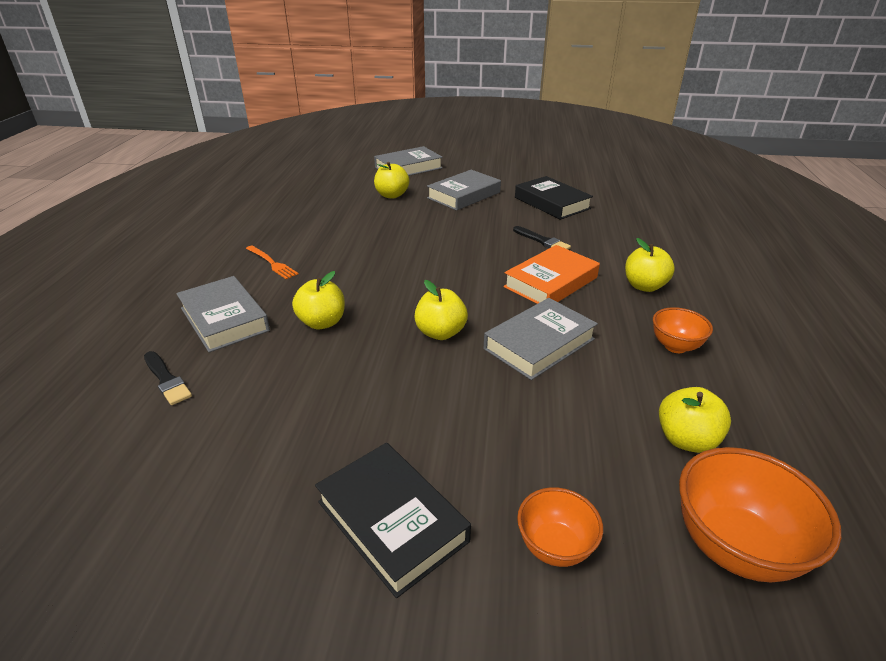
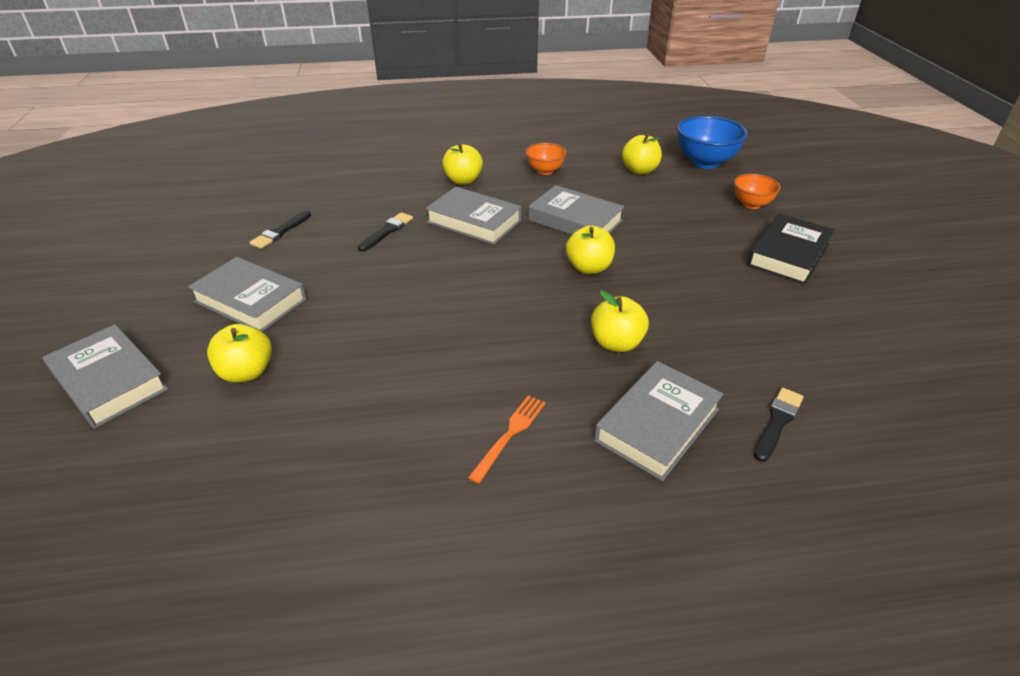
camera: 105 degrees left, 5 degrees up
(551, 282) = (474, 221): orange book -> grey book
(552, 203) = (280, 232): black book -> black brush
(734, 547) = (705, 162): orange bowl -> blue bowl

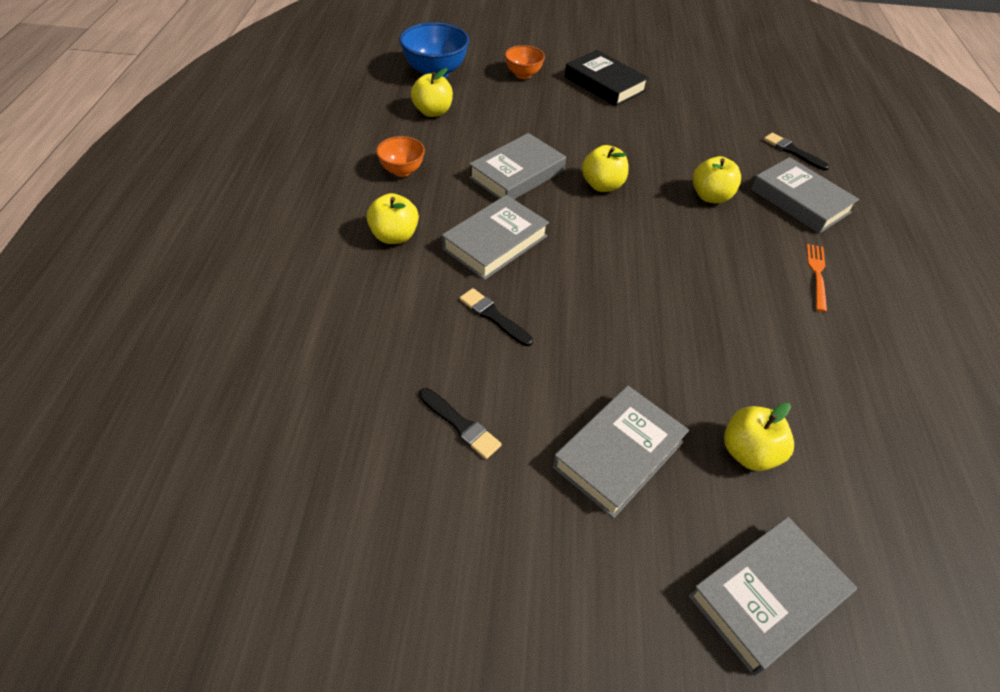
camera: 80 degrees left, 10 degrees up
(510, 434) = (817, 274): orange fork -> orange fork turned 60 degrees clockwise

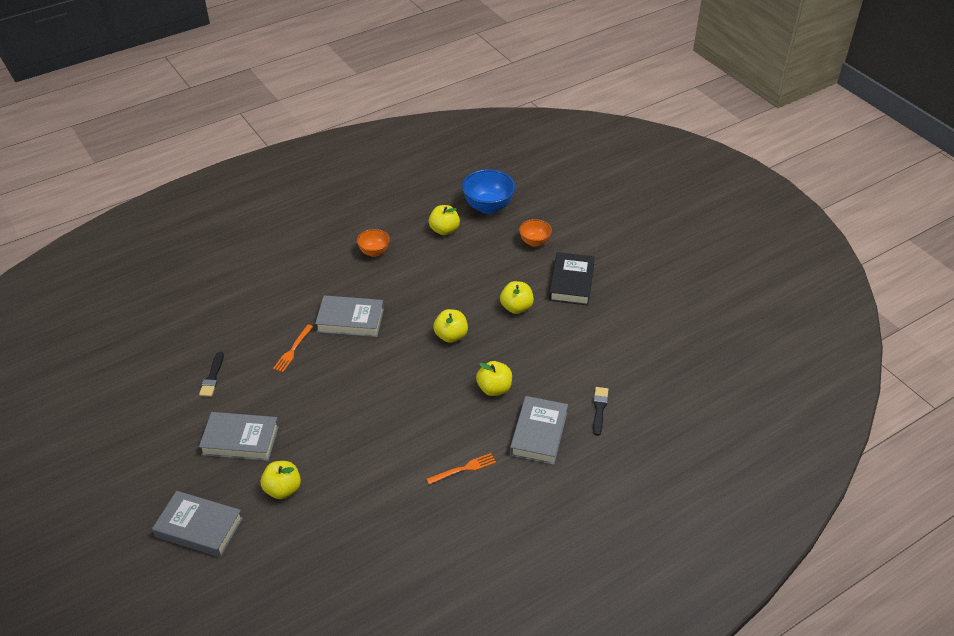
camera: 55 degrees right, 5 degrees down
(394, 236) = (317, 282): yellow apple -> yellow apple (516, 307)
(493, 316) = (293, 350): black brush -> orange fork
(517, 174) = (421, 296): grey book -> none

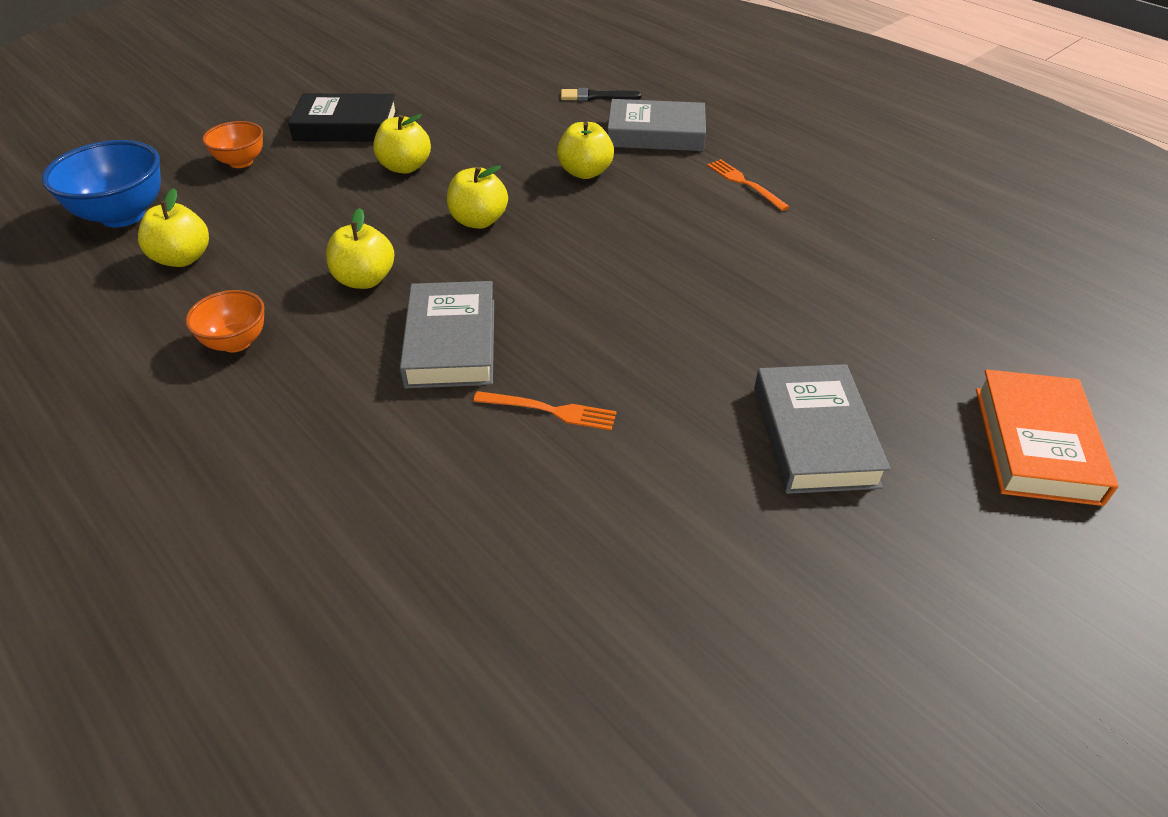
camera: 100 degrees left, 0 degrees up
(199, 527) = (1036, 444): grey book -> orange book
(212, 377) = (665, 532): black brush -> none
(283, 489) = (887, 353): yellow apple -> yellow apple (365, 280)

